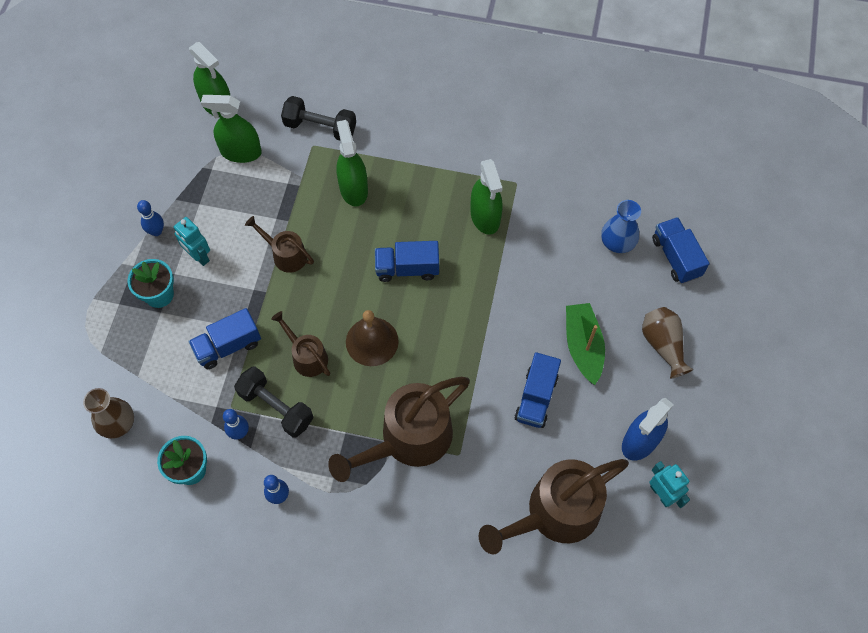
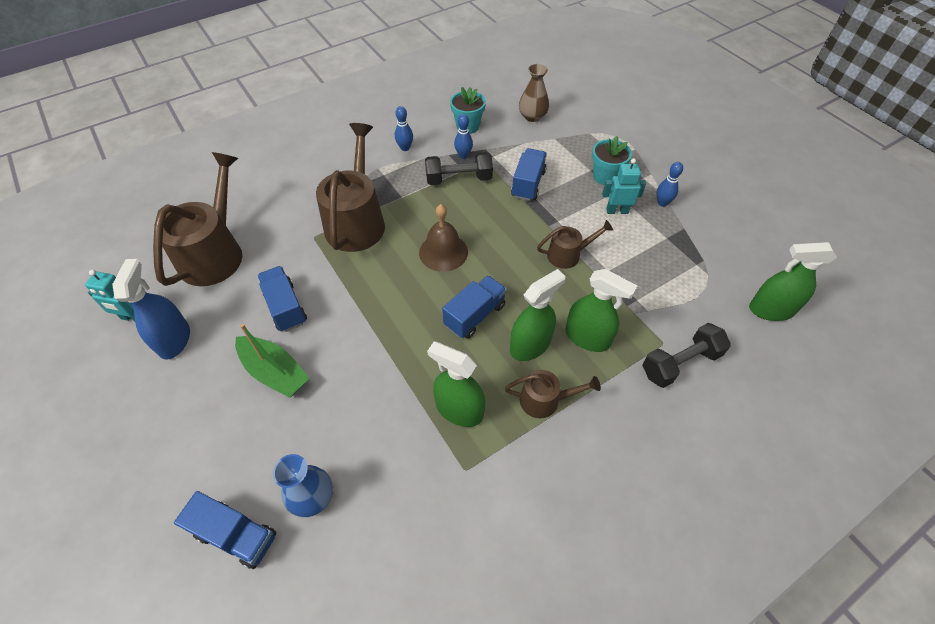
camera: 135 degrees right, 10 degrees down
(241, 152) = (699, 292): green spray bottle -> green spray bottle (530, 345)
(307, 356) = (474, 213): brown watering can -> brown watering can (545, 400)
(663, 345) = (198, 431): brown vase -> none

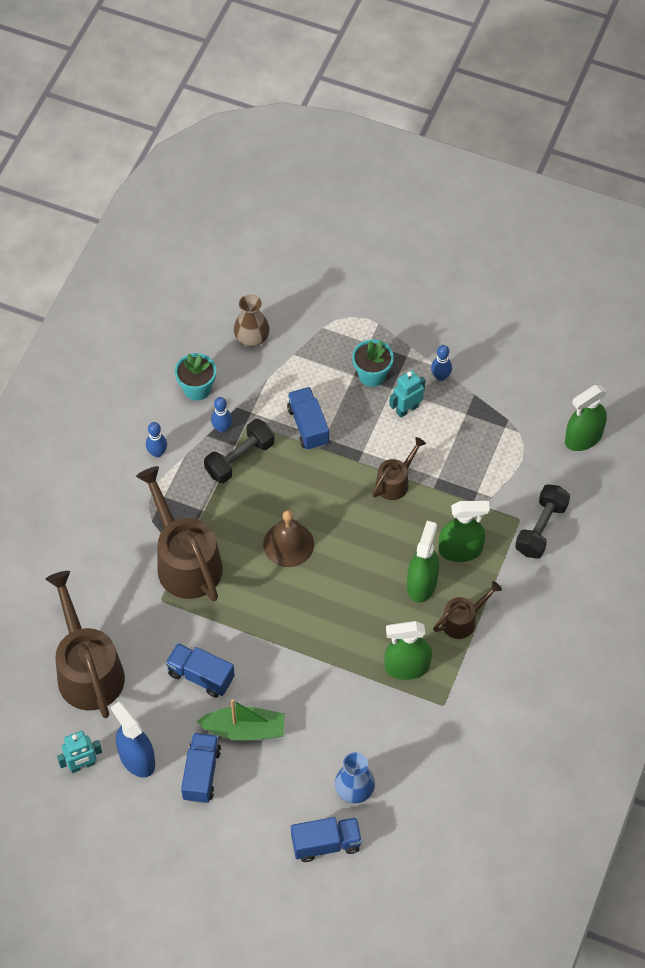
camera: 35 degrees left, 5 degrees up
(474, 315) = (360, 586): blue truck -> blue truck (201, 774)

